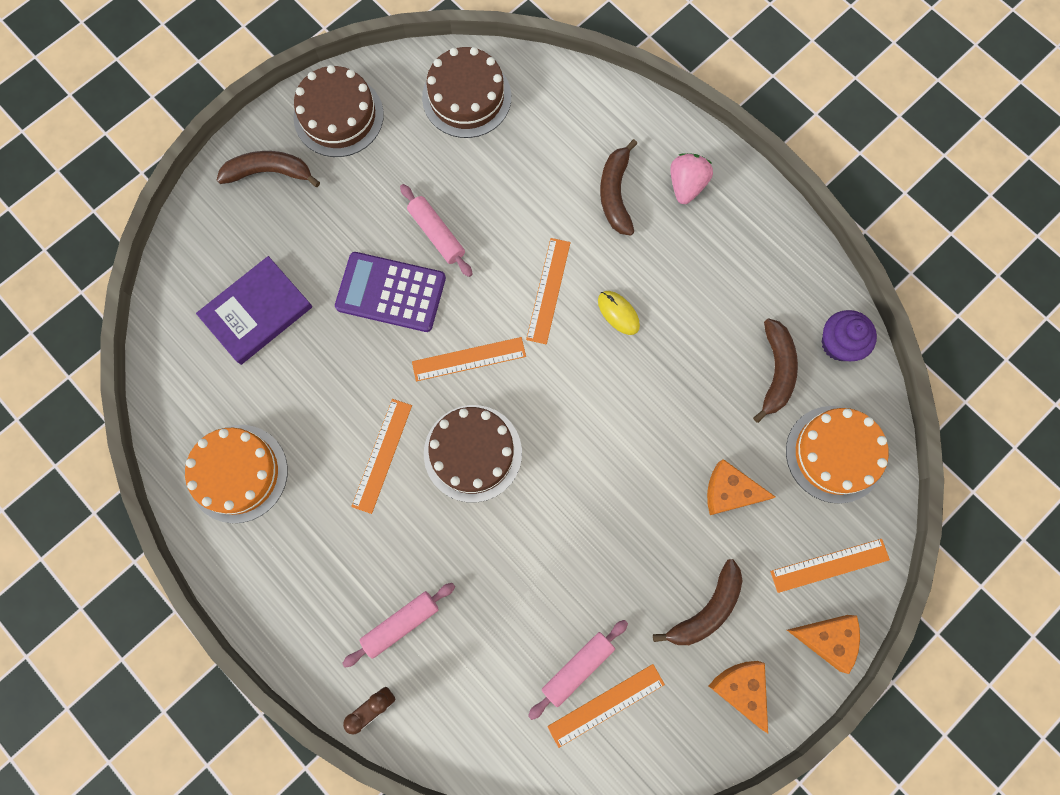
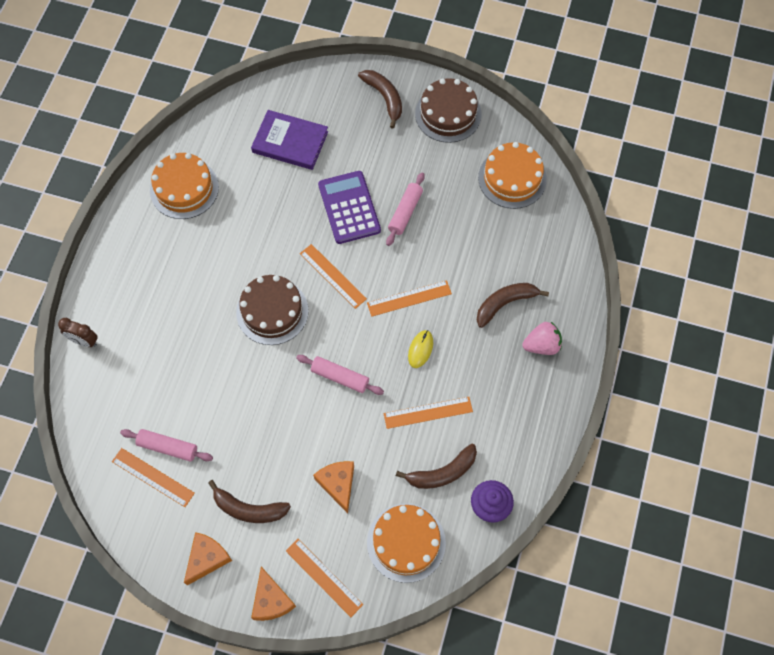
camera: 60 degrees right, 10 degrees down
(382, 455) = (240, 260): orange ruler -> orange ruler (428, 412)
(401, 624) = (141, 328): pink rolling pin -> pink rolling pin (340, 377)
(466, 97) = (512, 178): brown cake -> orange cake

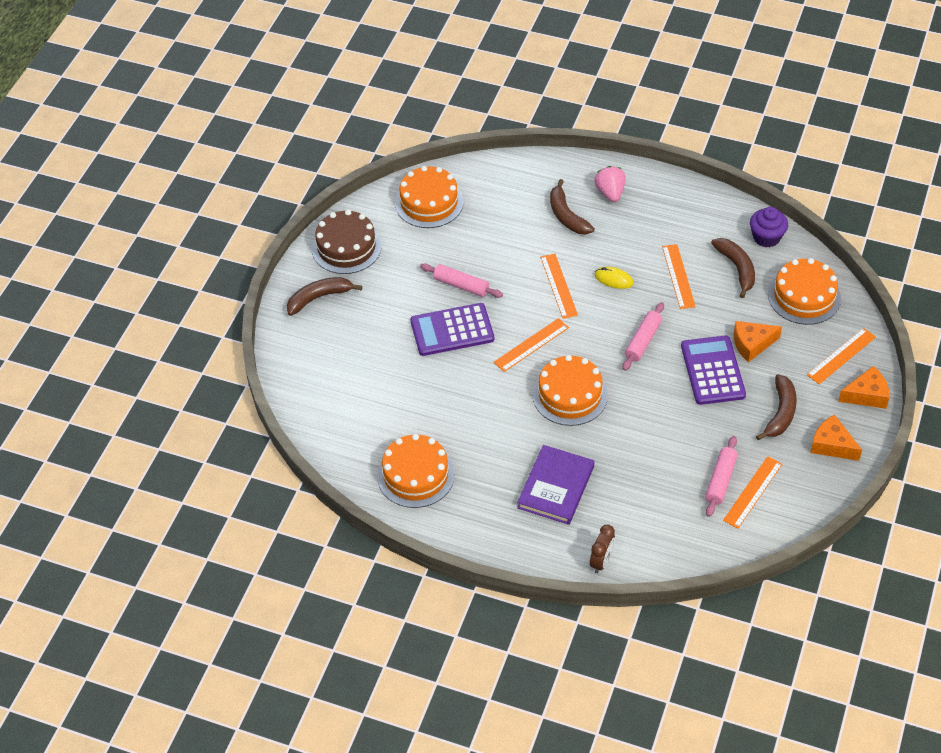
camera: 85 degrees left, 15 degrees down
(272, 311) = (570, 395): brown cake -> orange cake
(290, 142) = (365, 379): purple book -> purple book (556, 487)
(302, 444) = (713, 371): none -> purple calculator

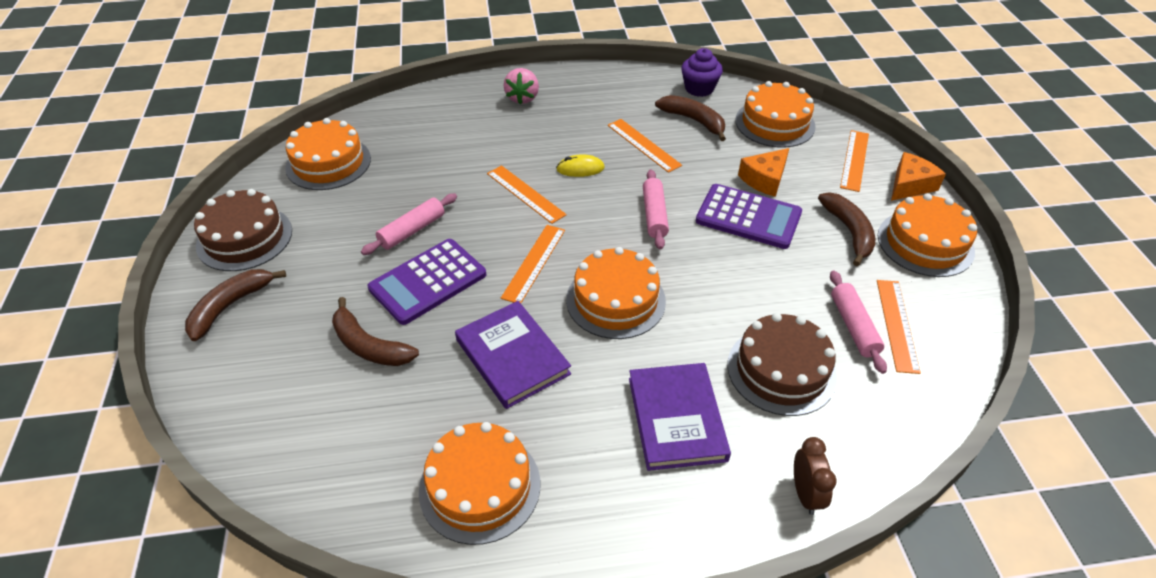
camera: 30 degrees left, 5 degrees down
(461, 285) = (412, 230): pink rolling pin -> pink rolling pin turned 45 degrees counterclockwise
(478, 406) = (512, 357): none -> purple book
(566, 216) = (491, 129): brown banana -> brown banana (369, 346)
(610, 193) = (522, 98): pink strawberry -> pink strawberry turned 135 degrees counterclockwise
(646, 487) = (781, 370): none -> brown cake
(713, 371) = (748, 217): purple calculator -> purple calculator turned 150 degrees clockwise
(831, 445) = (925, 243): orange cheese -> orange cake

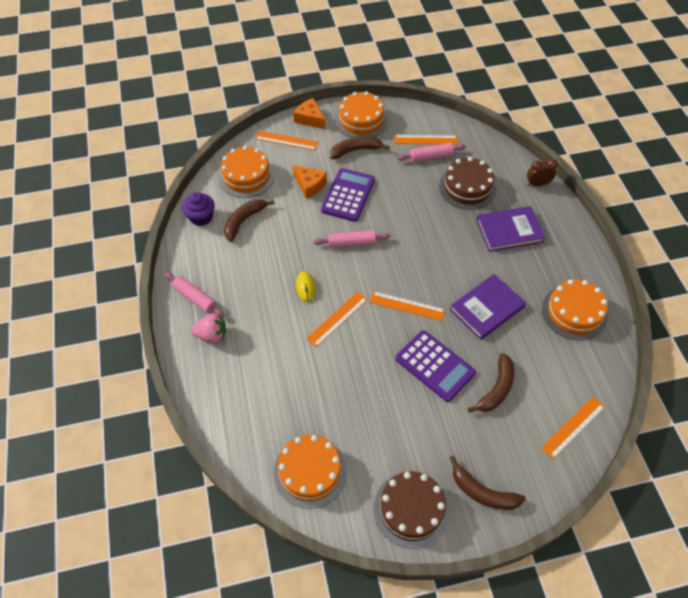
camera: 95 degrees left, 10 degrees up
(412, 230) = (386, 386): pink rolling pin -> pink rolling pin (195, 298)
(615, 300) = (431, 260): orange cake -> none
(643, 145) = (275, 250): orange ruler -> orange ruler (573, 427)

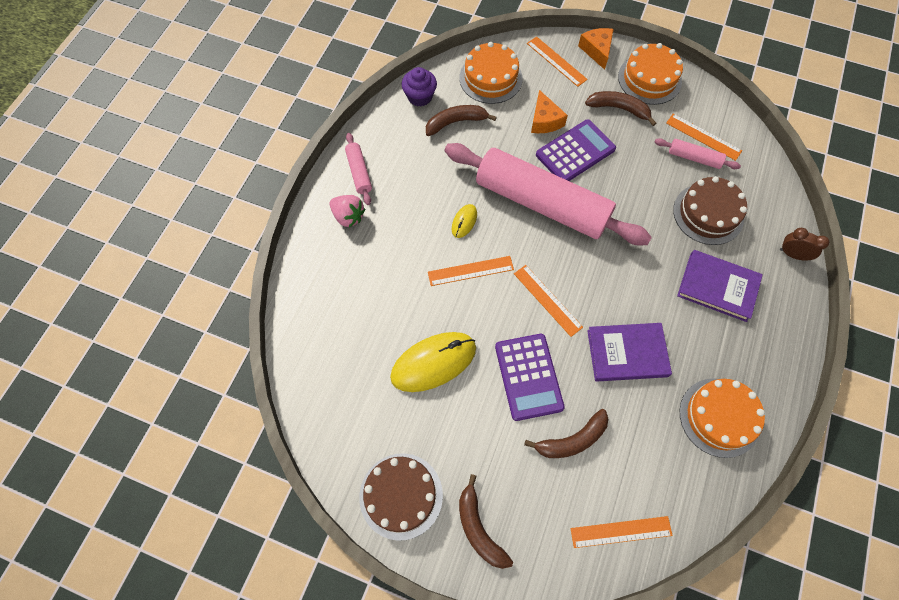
camera: 35 degrees right, 10 degrees up
(310, 471) = (340, 398): orange cake -> none
(351, 243) = (541, 203): pink rolling pin -> pink rolling pin, size x2.48
(361, 400) = (433, 363): none -> yellow mouse

